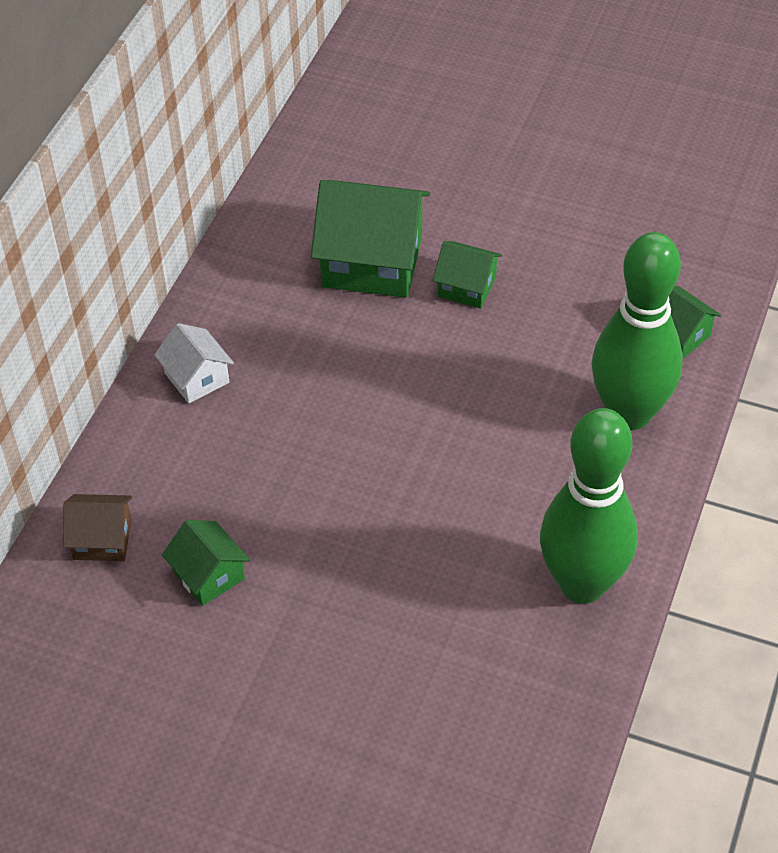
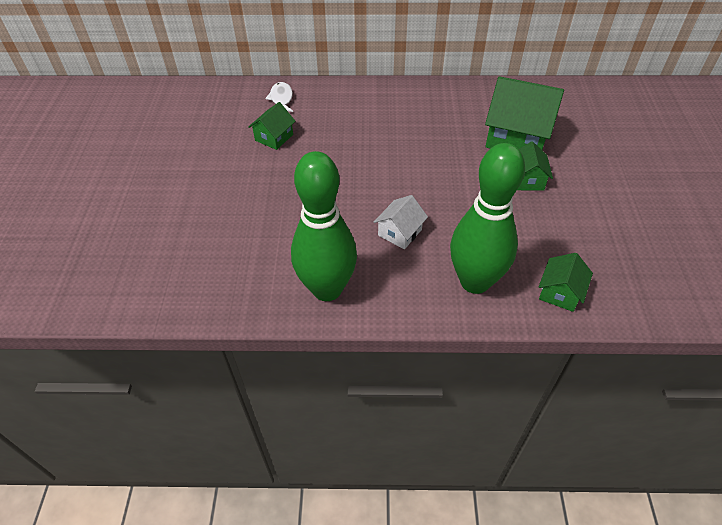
camera: 70 degrees right, 0 degrees up
(102, 539) = (281, 99): brown house -> white fish
(196, 378) = (394, 99): white house -> white house (400, 232)
(372, 262) = (516, 137): green house -> green house turned 60 degrees counterclockwise

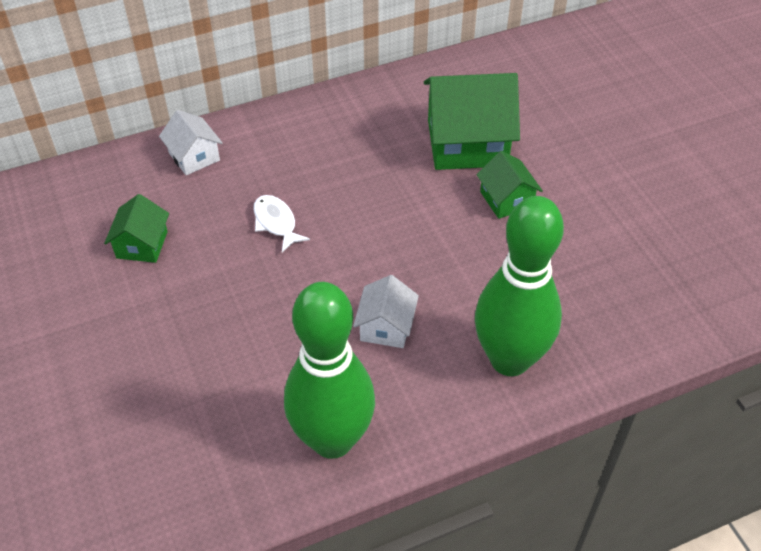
camera: 25 degrees left, 0 degrees up
(281, 99) = (120, 181): white fish -> white fish (276, 223)
(332, 97) = (194, 156): none -> white house
(560, 292) = (612, 337): green house -> none

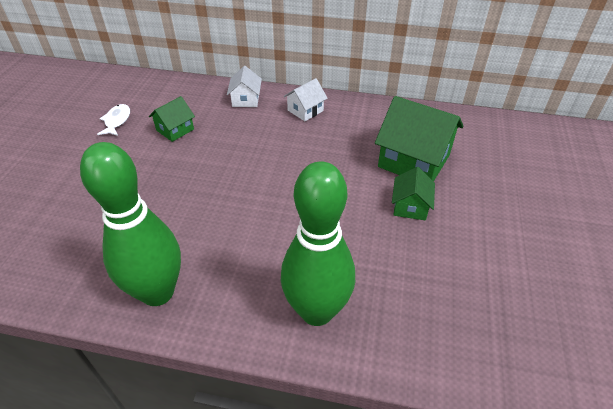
camera: 35 degrees right, 5 degrees down
(276, 223) = (253, 152): white fish -> white fish (117, 121)
(386, 326) = (257, 242): white house -> white house (305, 110)

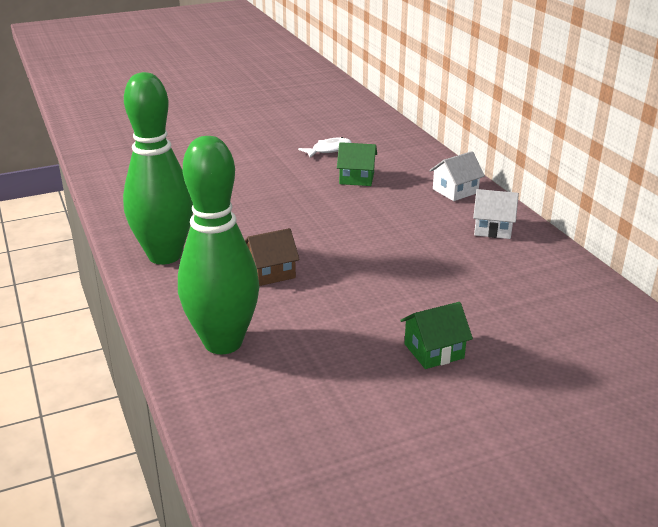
camera: 55 degrees right, 15 degrees down
(250, 238) = (270, 272): none -> brown house
(413, 161) = (516, 328): green house -> none

